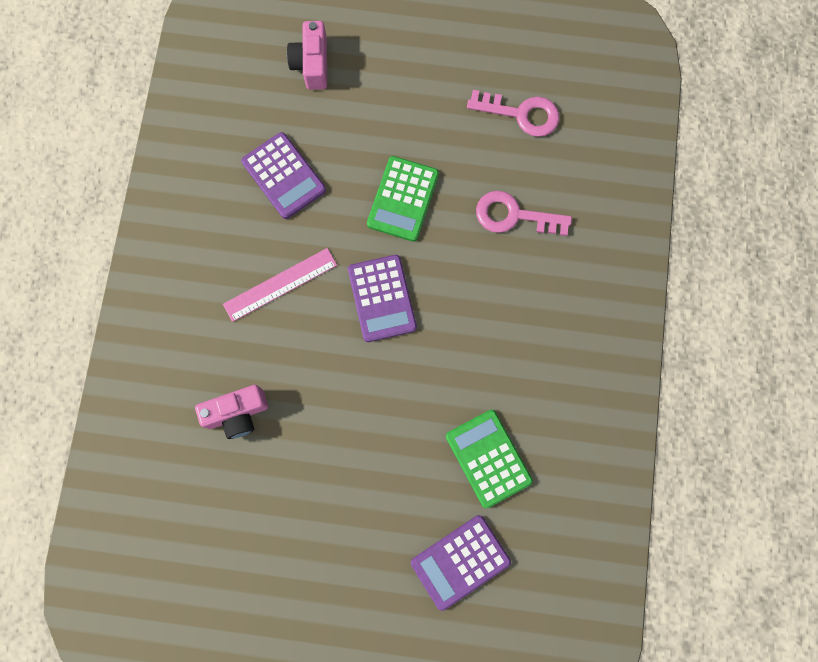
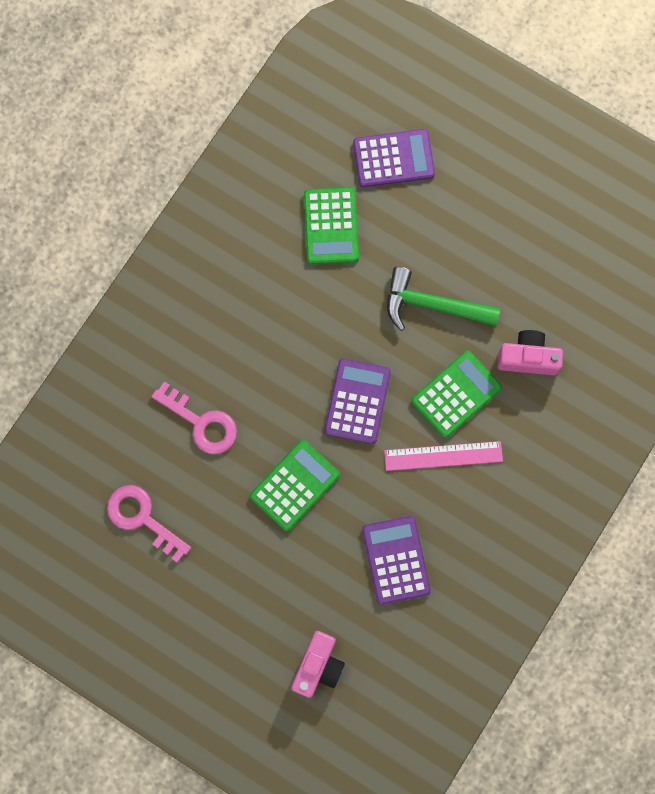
camera: 155 degrees left, 0 degrees up
(292, 347) = (456, 394): none -> green calculator
(352, 424) = (432, 305): none -> green hammer

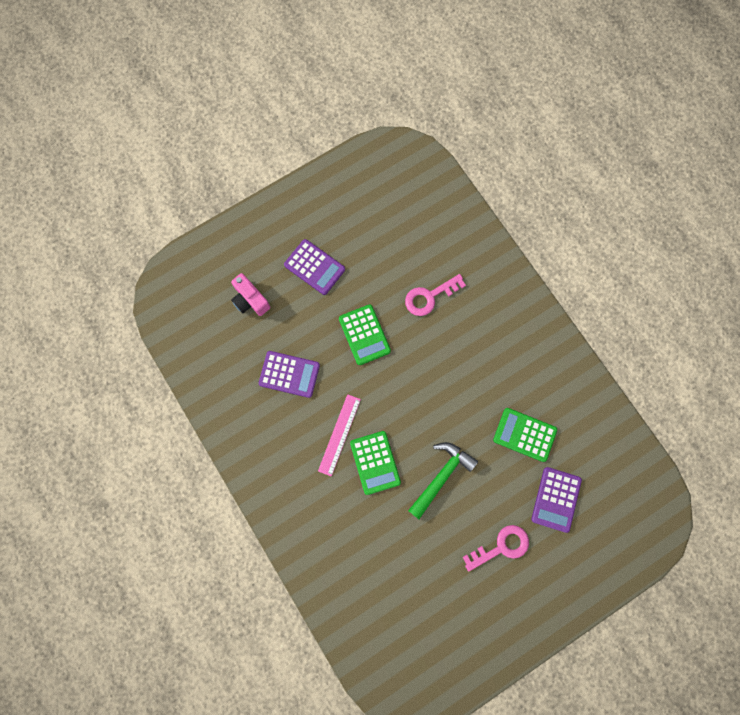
camera: 115 degrees right, 0 degrees up
(142, 518) = (387, 239): pink key -> pink key (501, 546)
(357, 401) = (399, 397): purple calculator -> purple calculator (314, 267)
(528, 358) = (377, 522): pink camera -> none

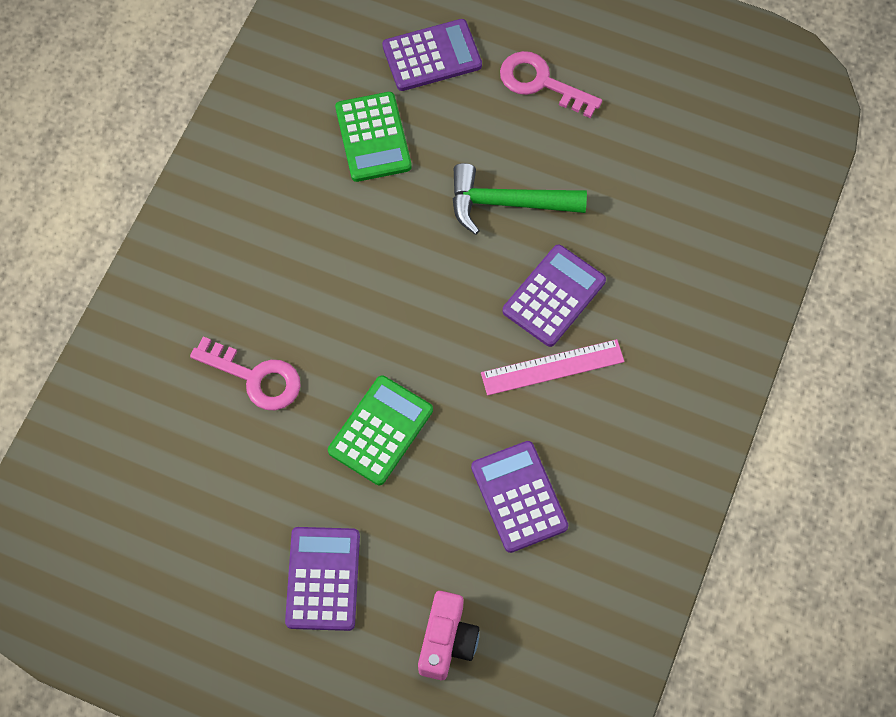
camera: 125 degrees left, 10 degrees down
(375, 462) = (554, 296): green calculator -> purple calculator

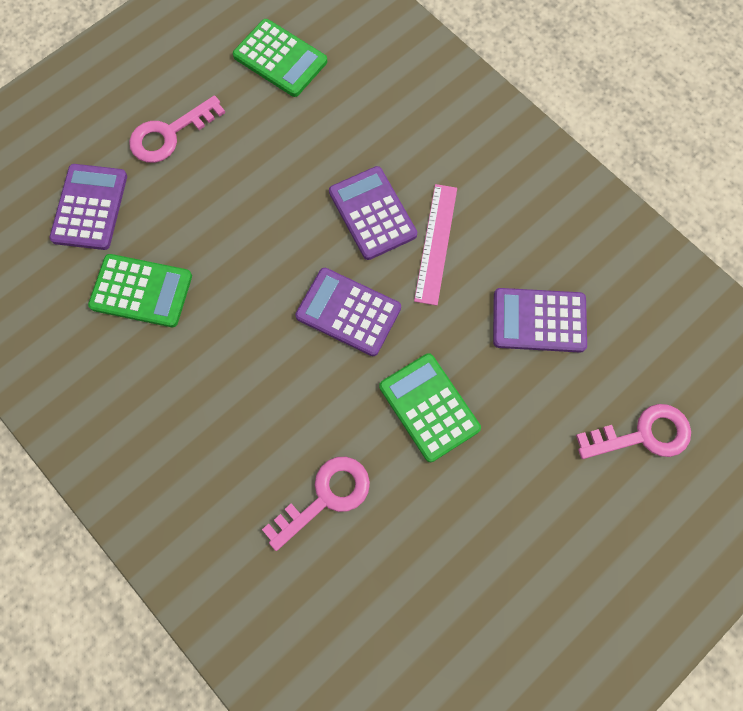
camera: 65 degrees left, 5 degrees up
(323, 579) = (546, 517): purple calculator -> purple calculator (348, 312)
(447, 641) = (643, 434): pink camera -> pink key
(506, 203) = (267, 211): green hammer -> none
(678, 137) = (280, 59): none -> green calculator

